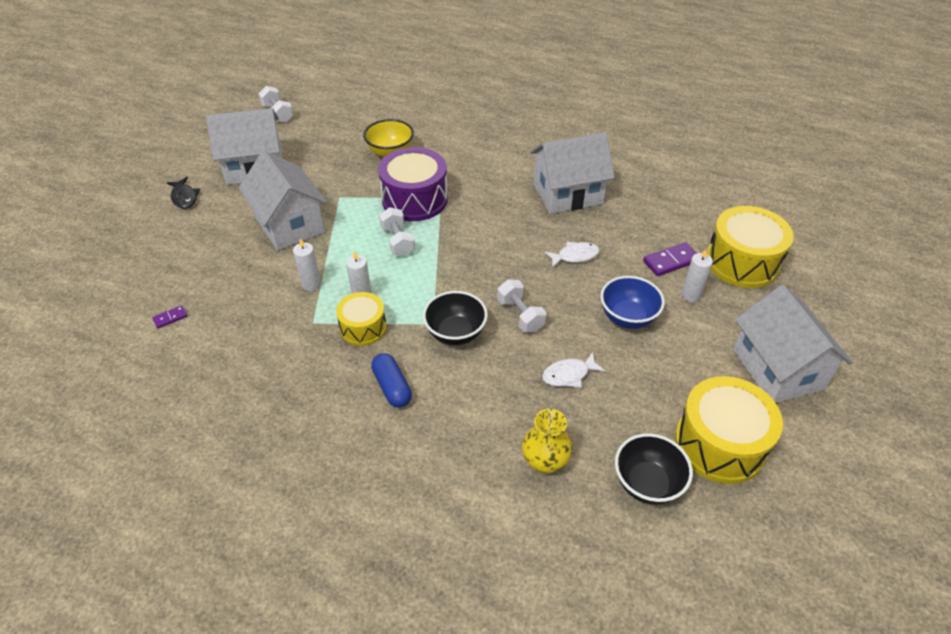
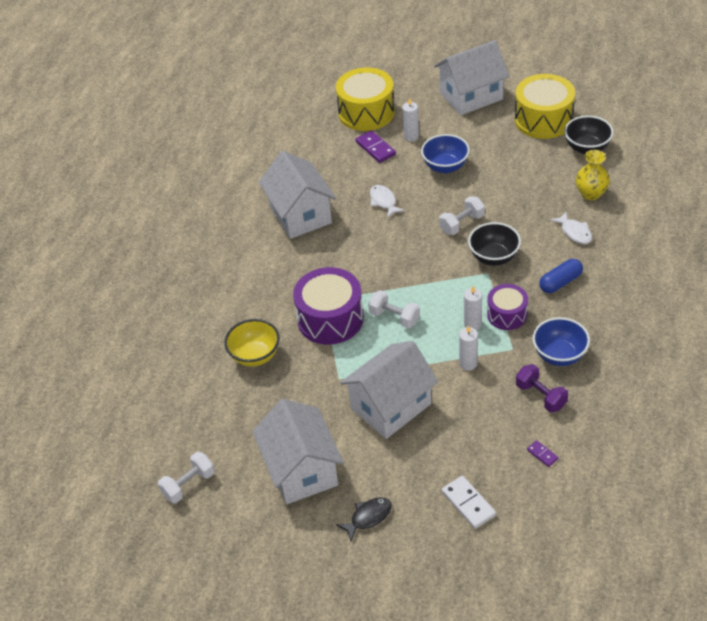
camera: 95 degrees left, 0 degrees up
(154, 257) = (468, 503): none -> white domino
(239, 332) = (541, 396): none -> purple dumbbell
(284, 360) = (559, 355): none -> blue bowl
(363, 327) = (507, 314): yellow drum -> purple drum
(397, 241) = (394, 317): white dumbbell -> white dumbbell turned 60 degrees clockwise
(569, 375) = (512, 191): white fish -> white fish (574, 232)

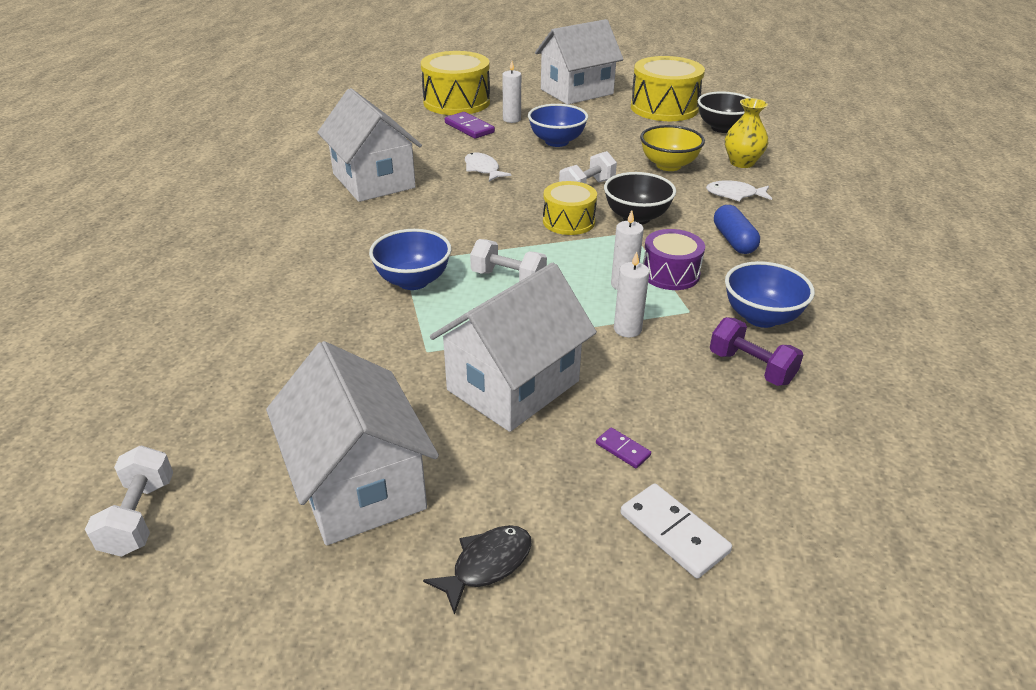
camera: 10 degrees left, 10 degrees down
(188, 485) = (139, 517): white dumbbell -> white dumbbell turned 45 degrees counterclockwise
(255, 356) = (294, 325): yellow bowl -> yellow bowl (668, 165)
(330, 319) = (413, 281): purple drum -> blue bowl
(443, 261) = (568, 221): none -> yellow drum
(542, 454) = (781, 448): purple domino -> purple domino (623, 449)
(560, 282) = (734, 240): blue capsule -> blue capsule turned 60 degrees counterclockwise
(574, 232) = (734, 195): white fish -> white fish turned 135 degrees clockwise

